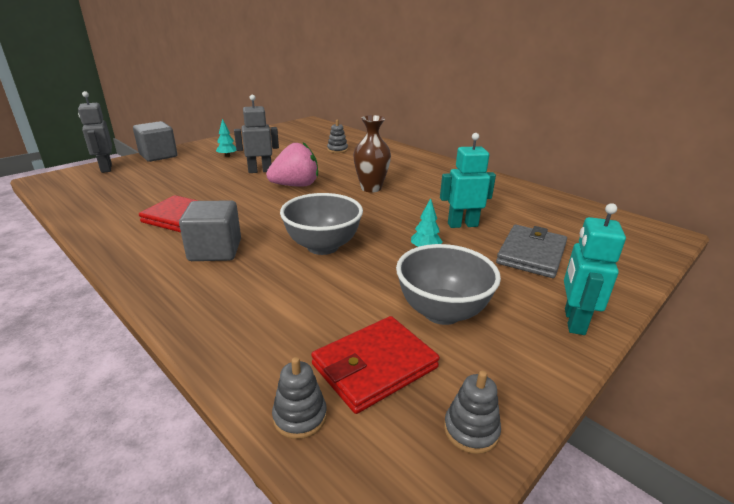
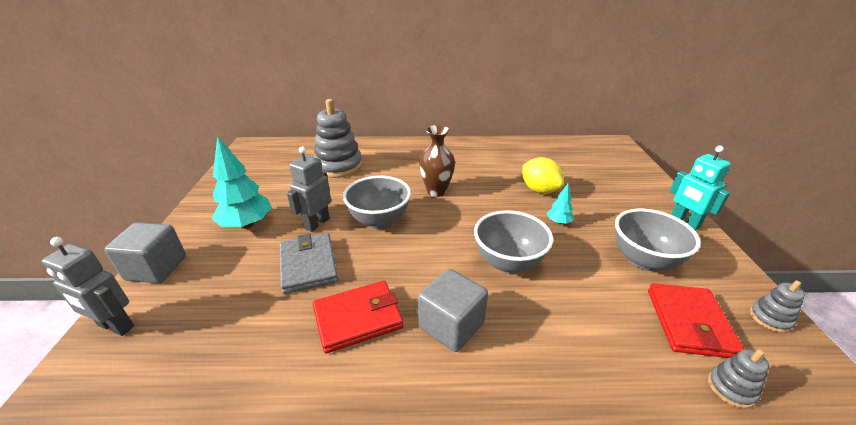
camera: 45 degrees left, 5 degrees up
(227, 156) = (247, 224): turquoise tree -> turquoise tree, size x2.06
(295, 185) = (379, 221): pink strawberry -> grey bowl
(337, 150) = (339, 166): grey stacking toy -> grey stacking toy, size x2.16
(462, 224) = (539, 190): turquoise robot -> yellow lemon
(531, 254) = (601, 191): grey wallet -> grey wallet (308, 265)

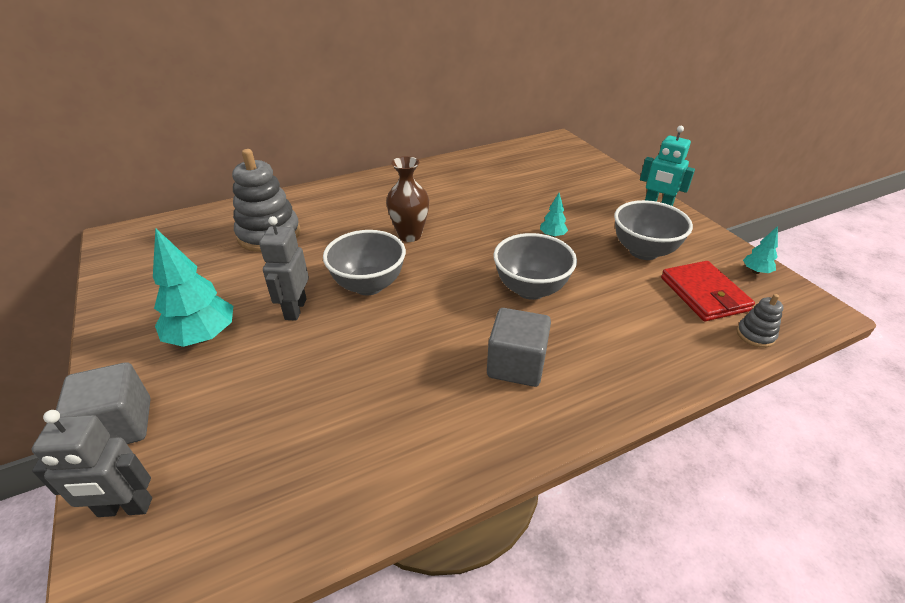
camera: 25 degrees left, 5 degrees up
(308, 265) = (322, 357): grey wallet -> none
(358, 318) = (420, 391): red wallet -> none
(539, 190) = (515, 207): yellow lemon -> none
(770, 318) = (755, 271): grey stacking toy -> turquoise tree

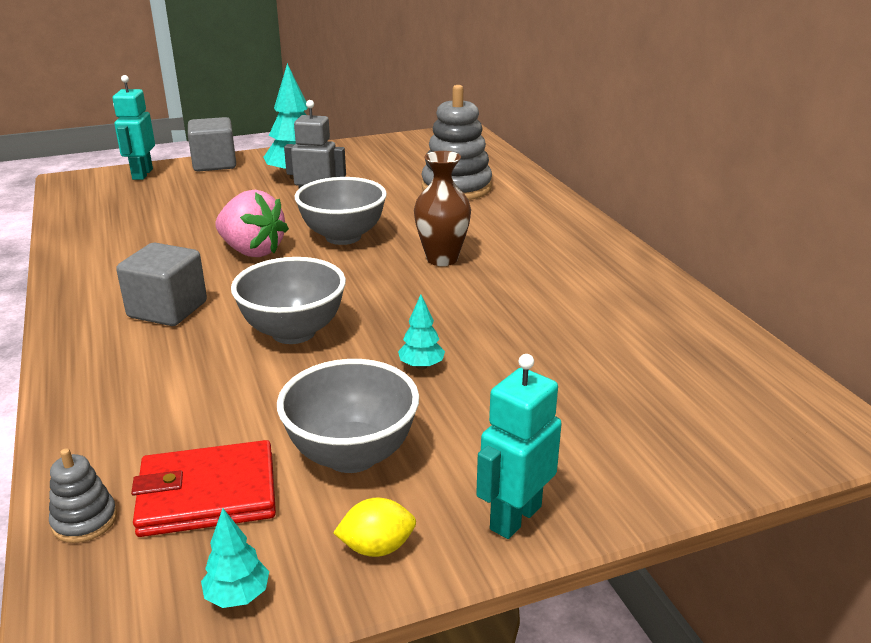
camera: 95 degrees right, 10 degrees down
(125, 508) = (142, 174): grey robot -> turquoise robot
(398, 335) = (252, 251): none -> pink strawberry
(699, 238) = (377, 547): none -> yellow lemon

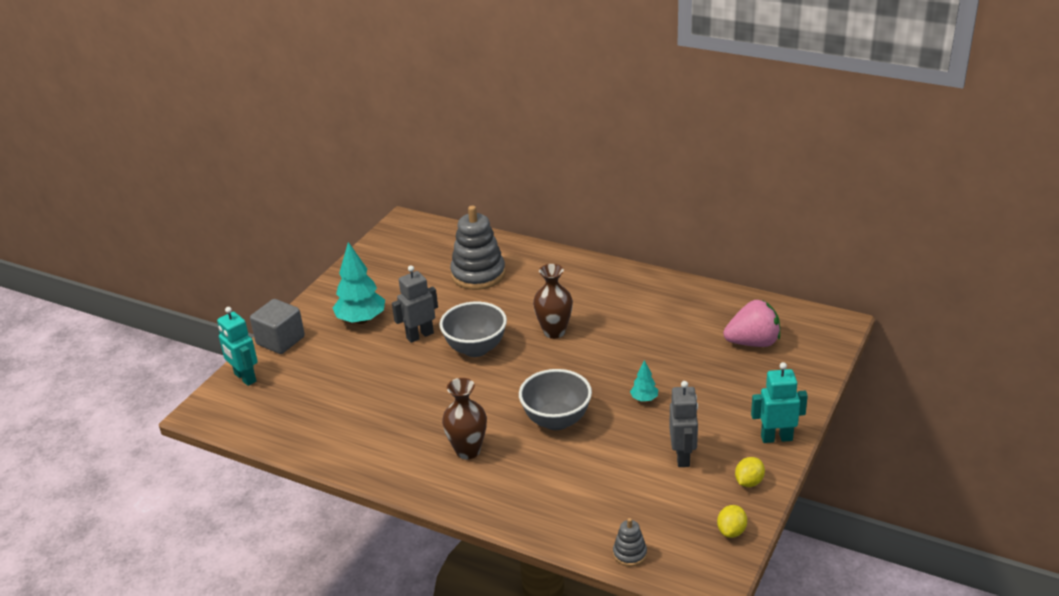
camera: 40 degrees left, 5 degrees up
(167, 310) = (468, 451): grey cube -> brown vase
(207, 494) = (657, 510): red wallet -> none
(238, 596) = (731, 531): turquoise tree -> yellow lemon
(252, 251) = (441, 389): pink strawberry -> pink strawberry (753, 343)
(352, 455) = (683, 456): grey bowl -> grey robot
(514, 517) = (776, 438): turquoise robot -> turquoise robot turned 90 degrees clockwise

